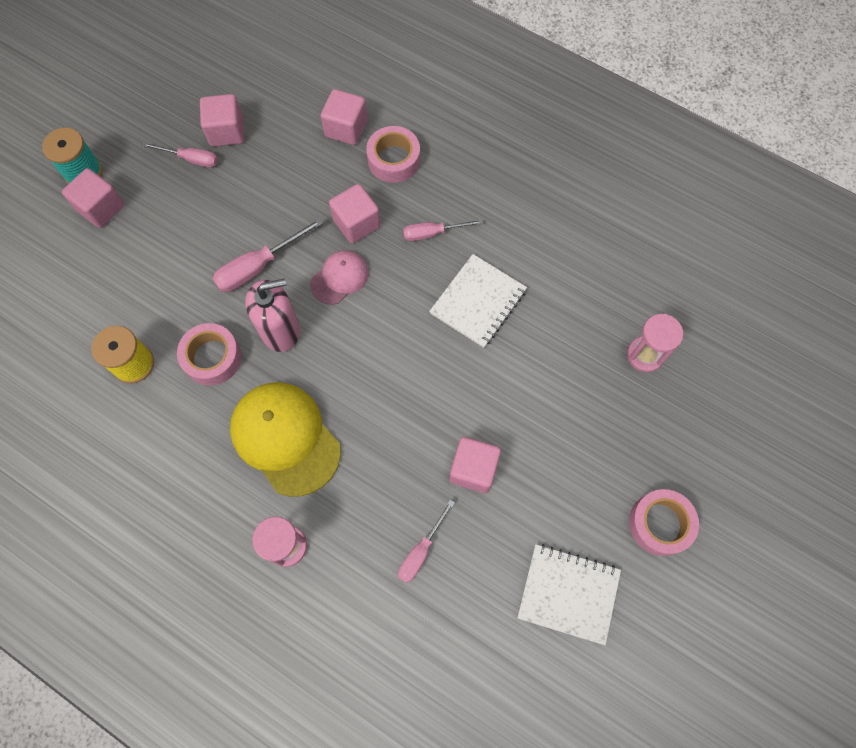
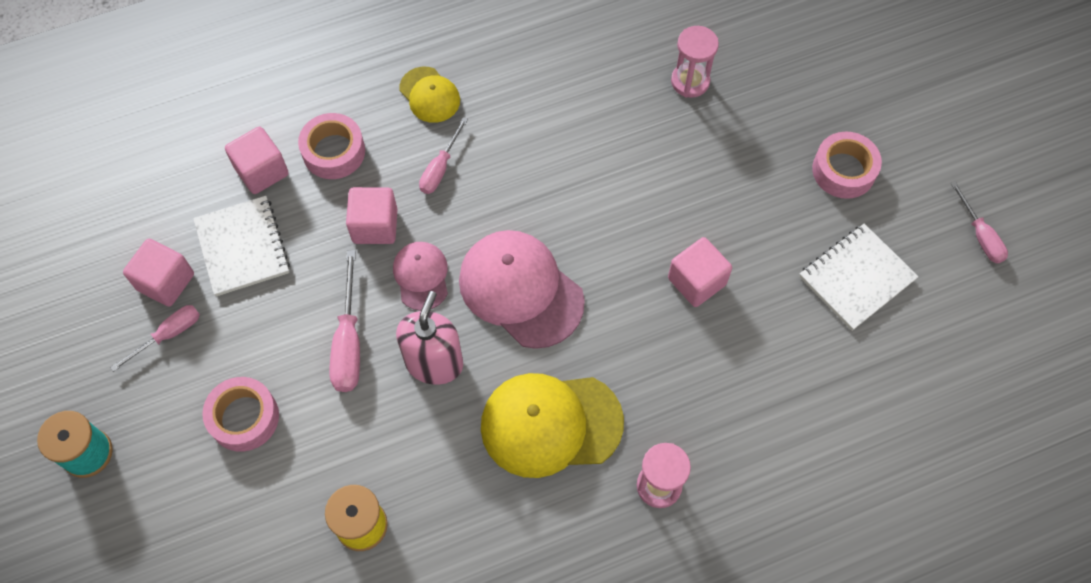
camera: 55 degrees left, 5 degrees down
(101, 208) = (149, 458): pink cube -> none
(212, 358) = (414, 443): pink tape -> pink tape (244, 418)
(376, 349) = (520, 290): none -> pink cap
(421, 551) = (742, 372): pink screwdriver -> pink screwdriver (980, 235)
(478, 302) = (540, 175): white notebook -> white notebook (242, 247)
(486, 187) = (429, 95): none -> yellow cap

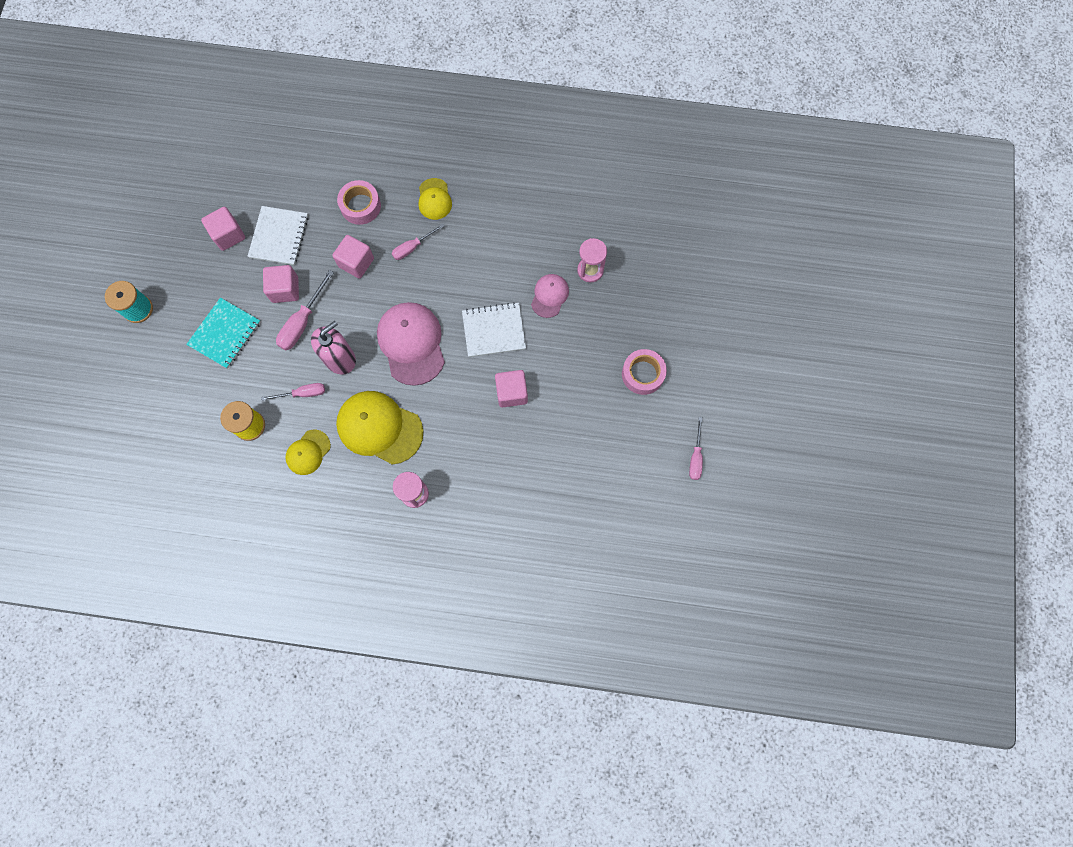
camera: 30 degrees right, 10 degrees up
(168, 335) = (213, 266): pink screwdriver -> pink screwdriver (303, 393)
(244, 418) = (225, 334): pink tape -> turquoise notebook
(262, 171) = (315, 197): pink cube -> pink cube (285, 289)
(421, 276) = (363, 306): pink cap -> pink cap (549, 296)
(471, 514) = (308, 452): none -> yellow cap
(856, 278) = (604, 441): white notebook -> white notebook (494, 330)

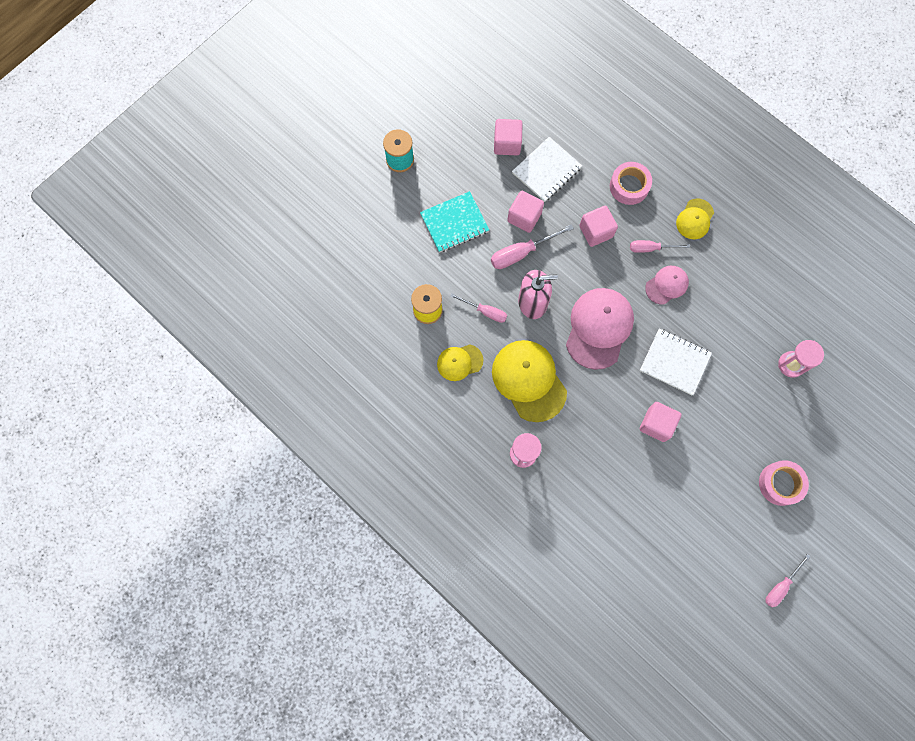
camera: 35 degrees right, 0 degrees up
(549, 296) = (741, 364): pink cap -> pink cap (666, 285)

